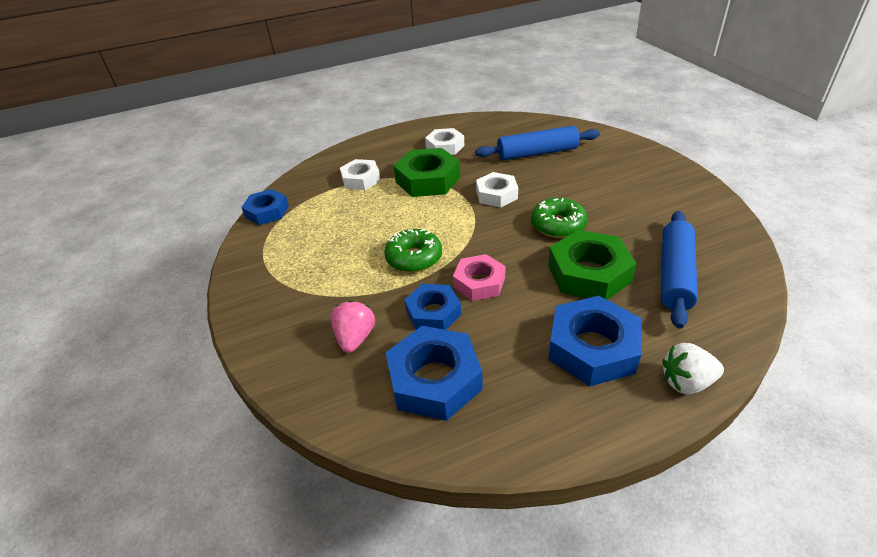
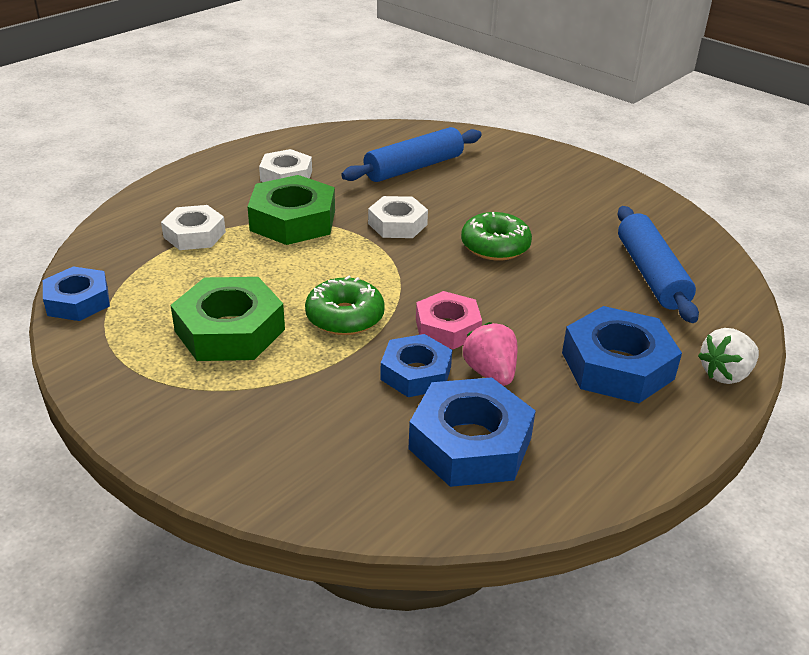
camera: 30 degrees left, 5 degrees down
(355, 338) = (337, 425): pink strawberry -> pink strawberry (490, 373)
(589, 273) = (563, 291): green nut -> green nut (229, 330)

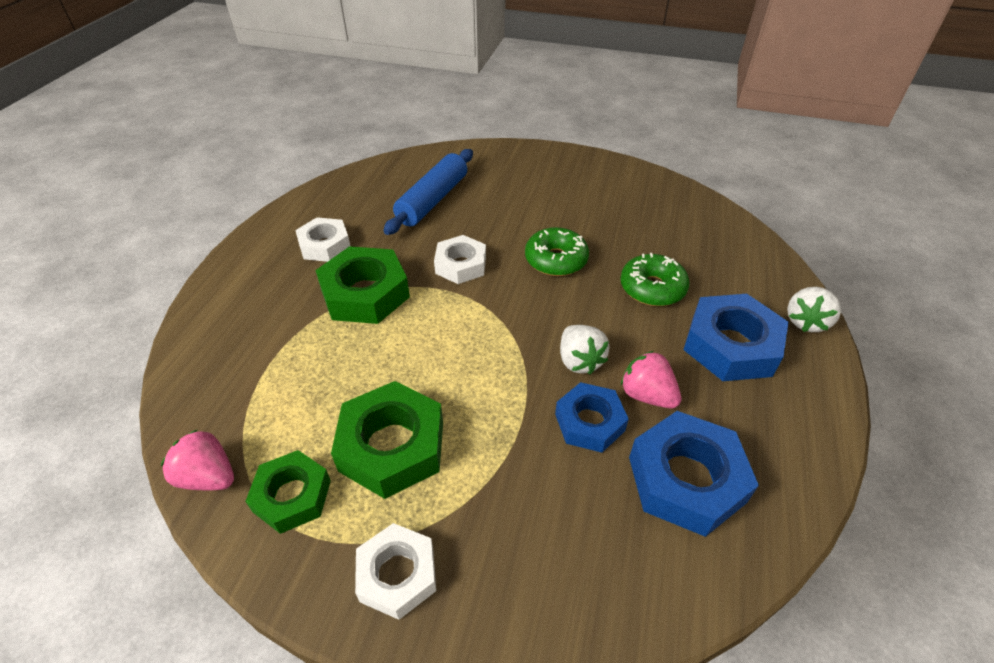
camera: 25 degrees left, 10 degrees up
(78, 301) = (208, 477): blue nut -> pink strawberry
(128, 334) = (292, 496): none -> green nut
(194, 234) = (280, 344): white nut -> white nut (397, 574)
(345, 317) = (487, 385): green donut -> green donut (652, 288)
(447, 327) = (579, 361): pink nut -> white strawberry
(651, 274) = (688, 245): blue rolling pin -> none

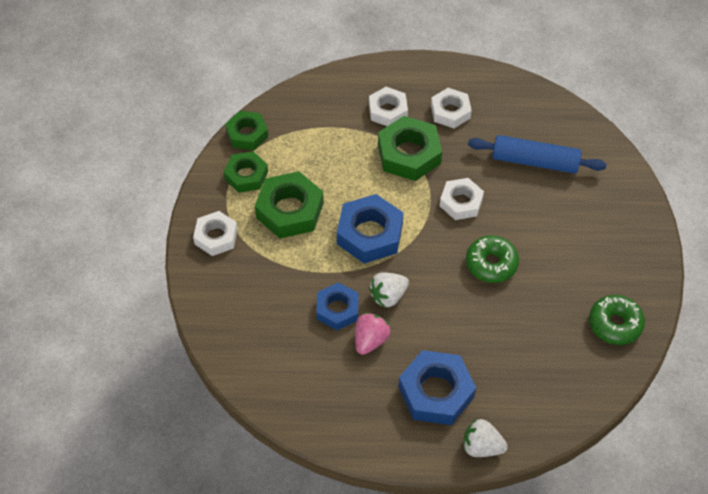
camera: 75 degrees right, 10 degrees up
(208, 477) = (247, 134): pink strawberry -> green nut
(284, 298) = (388, 110): none -> white nut
(652, 288) = (482, 335): green donut -> green donut (615, 324)
(686, 479) = (310, 367): blue nut -> blue nut (370, 234)

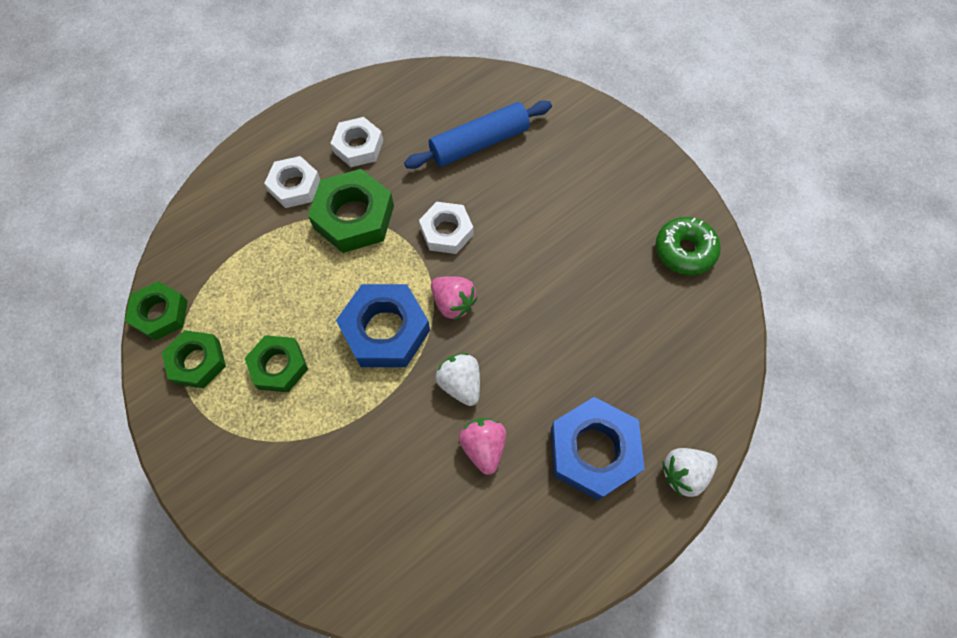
camera: 40 degrees left, 10 degrees up
(216, 237) = (219, 459): white nut -> none
(289, 210) = (279, 366): green nut -> green nut, size x0.65
(337, 309) = (422, 439): blue nut -> none
(388, 296) = (460, 384): white strawberry -> white strawberry turned 135 degrees clockwise
(426, 247) = (453, 303): none -> pink strawberry
(491, 264) = (528, 273): green donut -> none

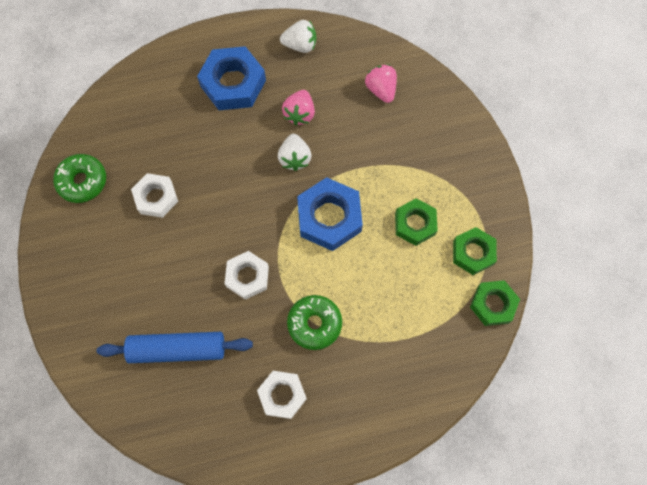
camera: 155 degrees left, 5 degrees up
(295, 186) = (352, 377): white nut -> white nut (156, 198)
(354, 217) = (314, 324): green nut -> green donut
(453, 303) = (271, 216): pink strawberry -> pink strawberry (381, 90)
(684, 473) = (187, 49): white strawberry -> white strawberry (300, 45)

